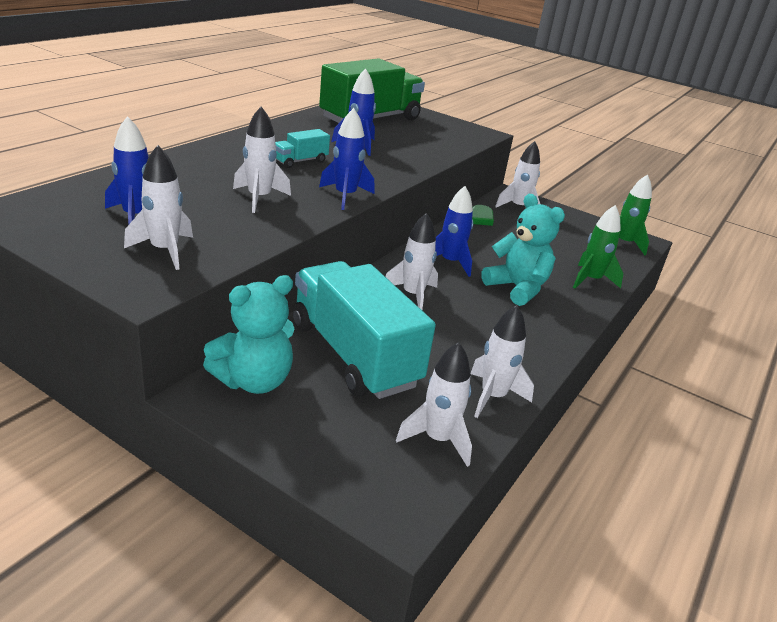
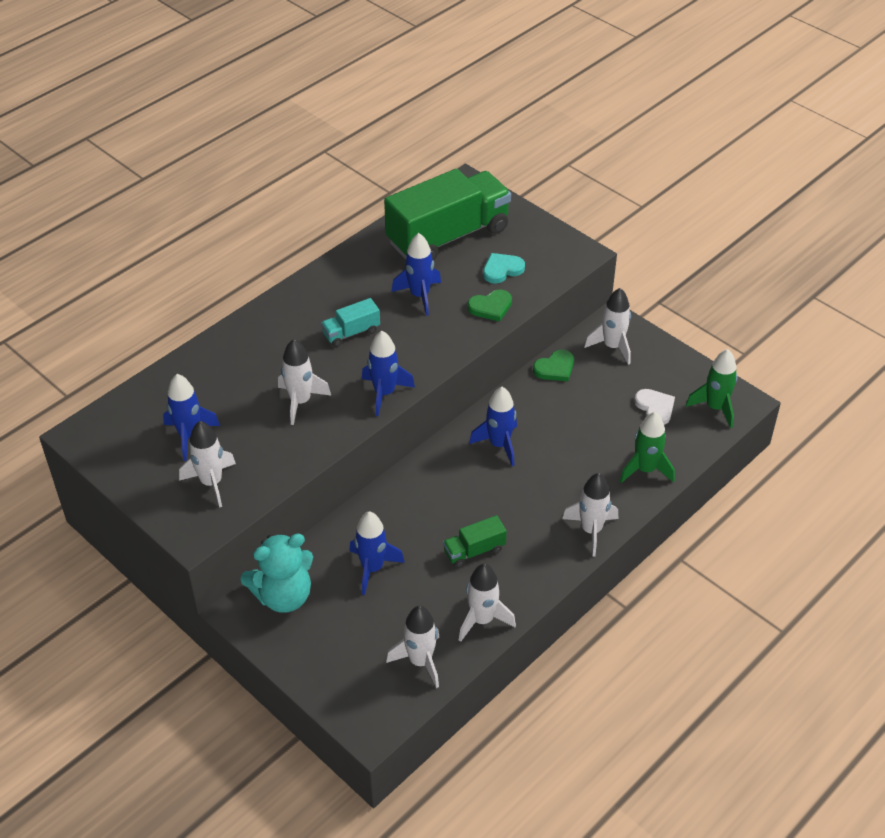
camera: 15 degrees right, 15 degrees up
(354, 354) = (372, 568): turquoise truck -> blue rocket
(413, 295) = (446, 494): white rocket -> white rocket (591, 530)
(424, 137) = (502, 270): none -> turquoise heart
(424, 154) = (491, 307): none -> green heart
(459, 338) = (474, 551): none -> green truck
(517, 288) = (558, 483): turquoise teddy bear -> none
(575, 242) = (655, 408): none -> white heart

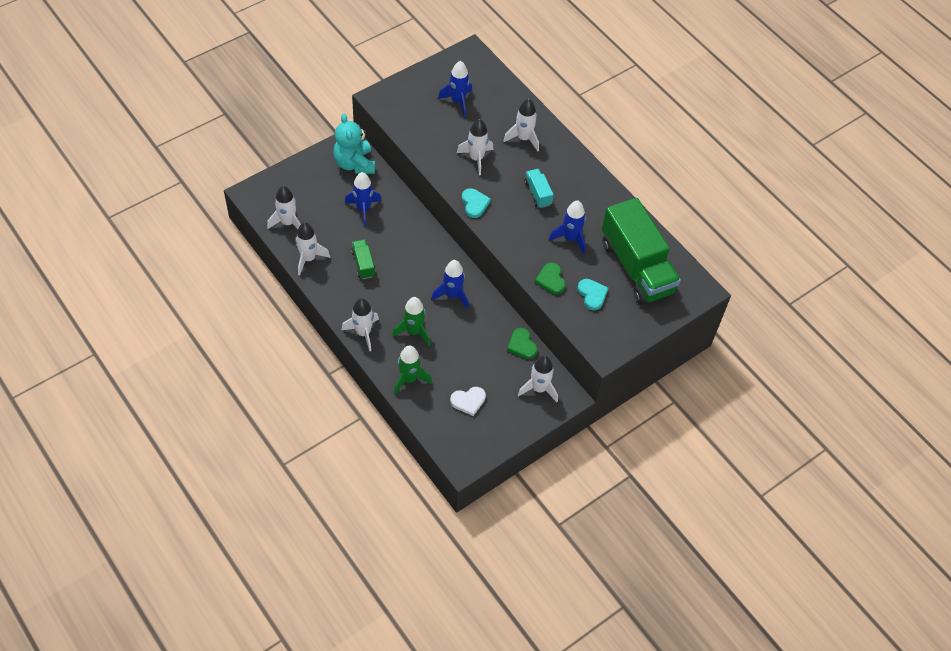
camera: 95 degrees right, 10 degrees up
(211, 483) = (416, 109): white rocket -> white rocket (523, 138)
(384, 393) = (474, 204): blue rocket -> turquoise heart
(715, 407) = (460, 442): green rocket -> green rocket (414, 331)

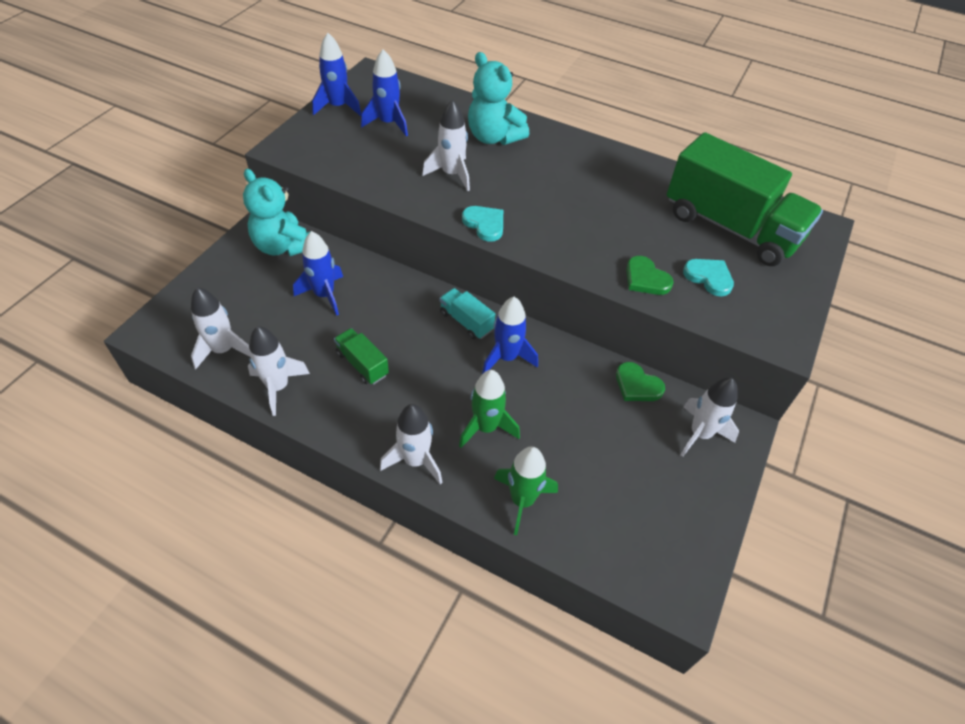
camera: 25 degrees left, 5 degrees down
(468, 401) = (624, 495): white heart -> none
(523, 138) = (494, 137): white rocket -> turquoise teddy bear
(538, 193) = (553, 187): turquoise truck -> turquoise truck (466, 321)
(570, 238) = (630, 223): blue rocket -> blue rocket (338, 107)

